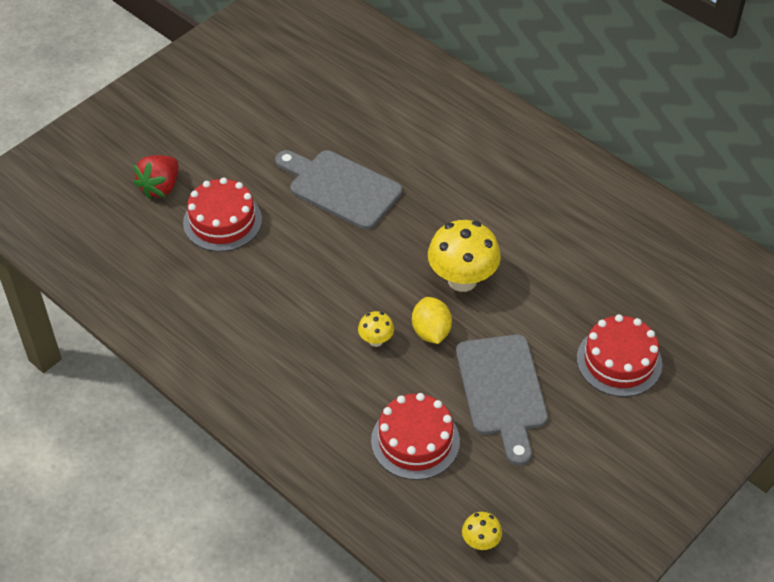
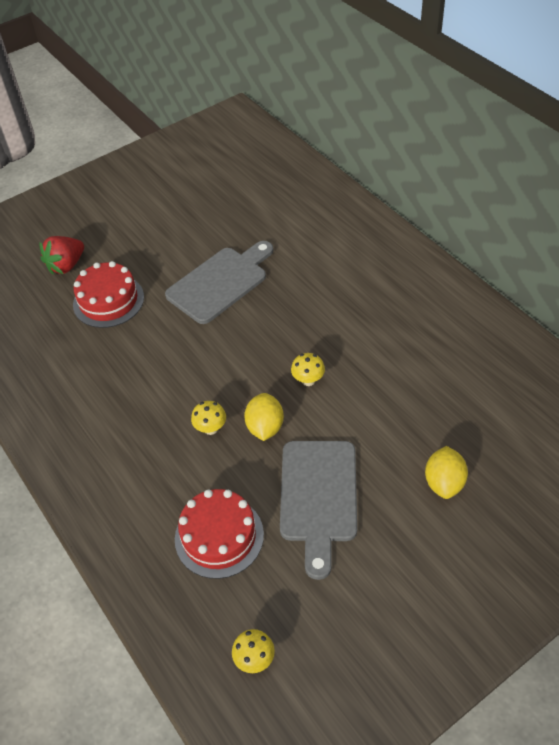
camera: 15 degrees right, 0 degrees up
(340, 187) = (220, 282): grey cutting board -> grey cutting board turned 90 degrees clockwise
(462, 280) = (308, 380): yellow mushroom -> yellow mushroom, size x0.49
(619, 361) = (444, 482): red cake -> yellow lemon

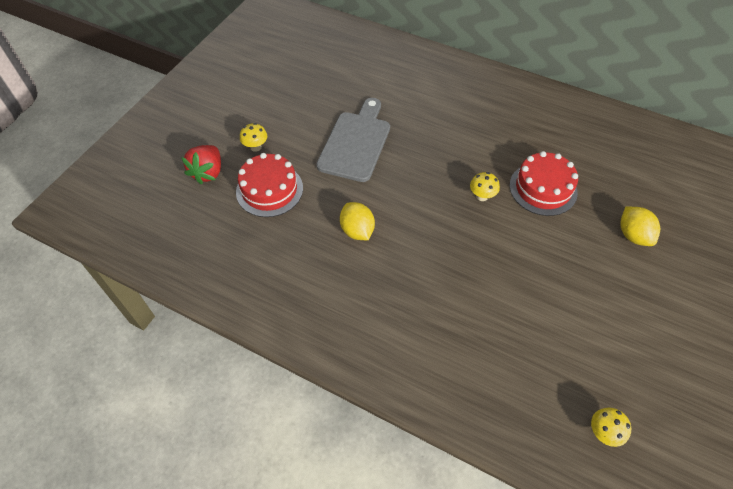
camera: 30 degrees left, 5 degrees up
(211, 428) = (434, 263): yellow mushroom -> yellow mushroom (256, 147)
(219, 536) = (505, 348): red cake -> red cake (543, 188)
(265, 427) = (476, 245): yellow lemon -> yellow lemon (357, 230)
(318, 497) = (555, 283): grey cutting board -> none

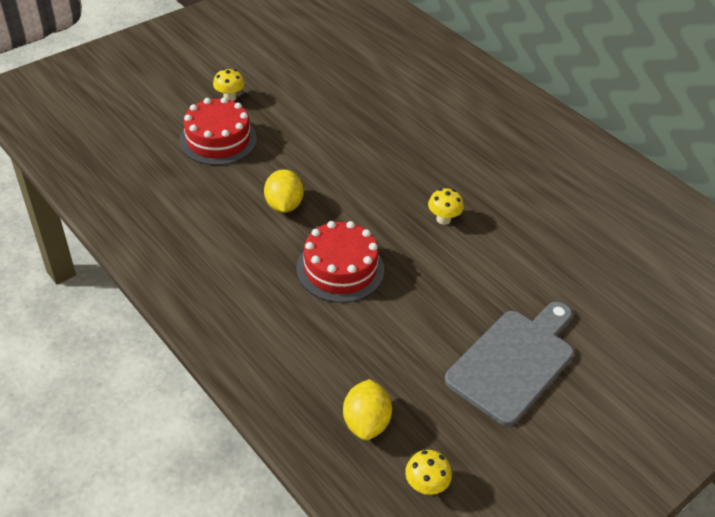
camera: 20 degrees right, 10 degrees down
(208, 172) = (167, 105): red strawberry -> none
(356, 143) = (337, 126): grey cutting board -> grey cutting board (514, 362)
(543, 188) = (520, 235): red cake -> red cake (340, 269)
(633, 235) = (598, 316): yellow lemon -> yellow lemon (366, 422)

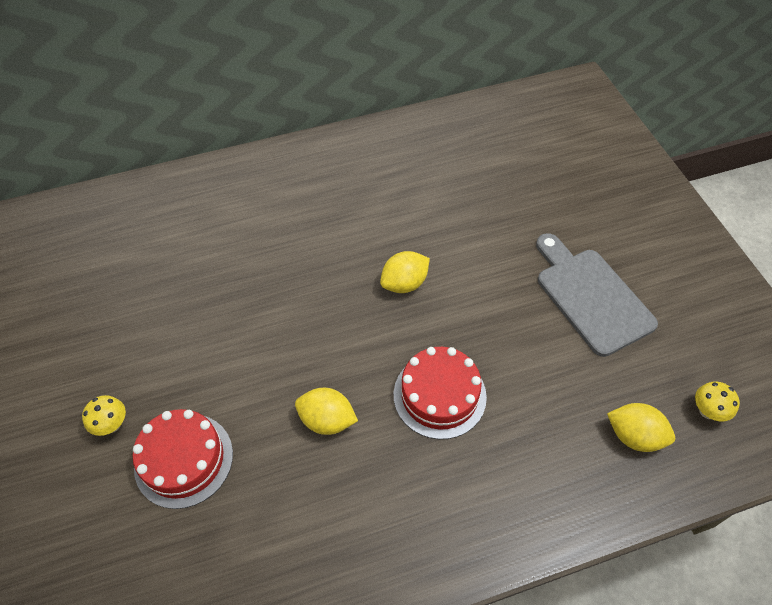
camera: 65 degrees left, 10 degrees up
(443, 219) = (404, 283): yellow mushroom -> yellow lemon

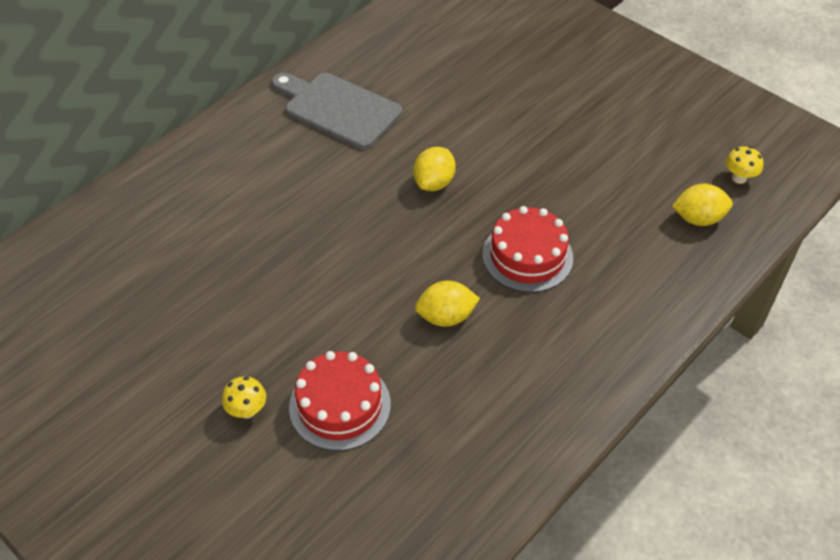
camera: 30 degrees left, 5 degrees down
(590, 296) = (597, 130): grey cutting board -> grey cutting board (338, 109)

